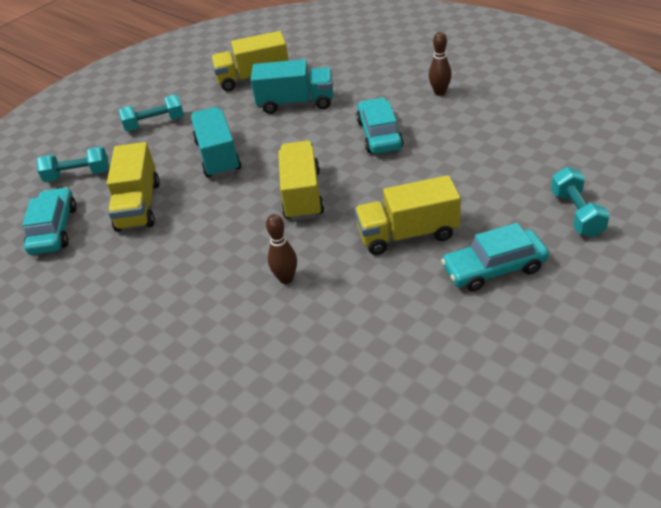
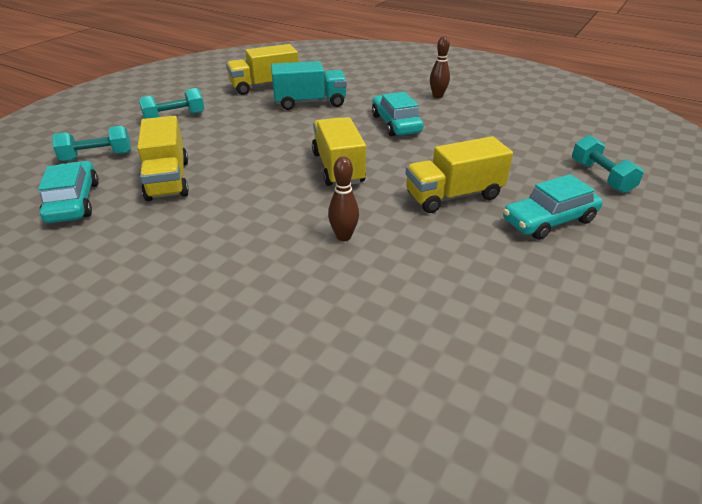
camera: 15 degrees left, 5 degrees down
(218, 156) = (244, 140): turquoise truck -> none

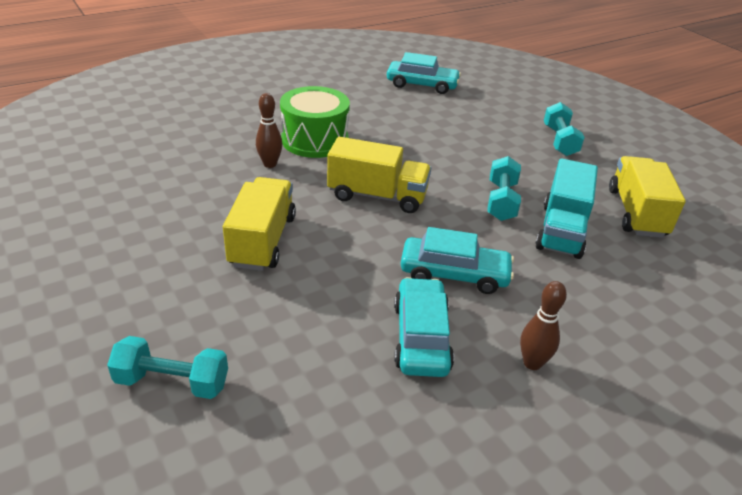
camera: 115 degrees right, 0 degrees up
(97, 156) = (491, 99): turquoise dumbbell -> turquoise dumbbell (501, 201)
(168, 179) = (426, 118): yellow truck -> none
(270, 228) = (315, 140): none -> green drum
(549, 220) = (161, 278): turquoise car -> turquoise car (421, 337)

